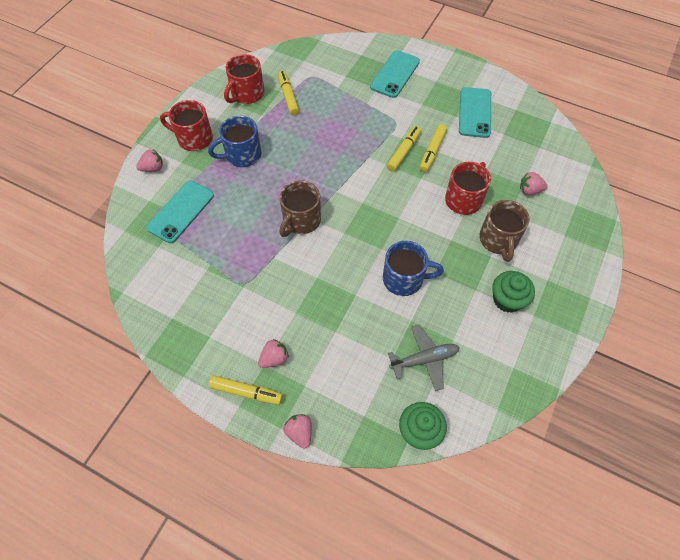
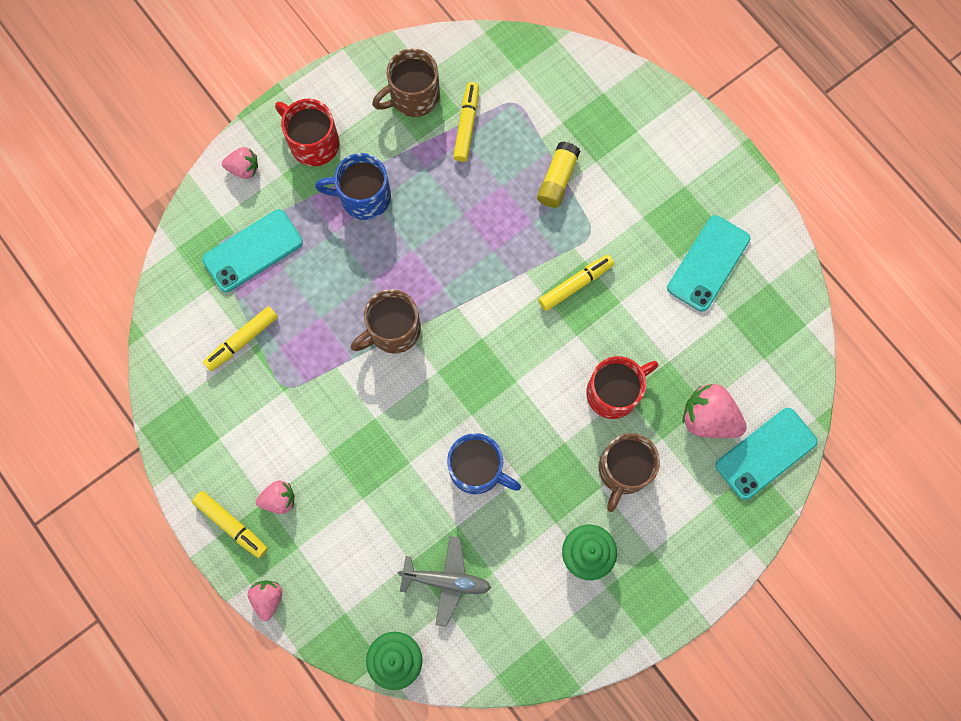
camera: 25 degrees right, 15 degrees up
(247, 94) = (413, 97): red mug -> brown mug
(359, 104) = (557, 179): none -> yellow glue stick
(395, 74) = (633, 149): turquoise phone -> turquoise phone (766, 453)
(432, 151) = (614, 301): yellow marker -> yellow marker (242, 340)
(530, 190) = (708, 418): pink strawberry -> pink strawberry, size x1.68

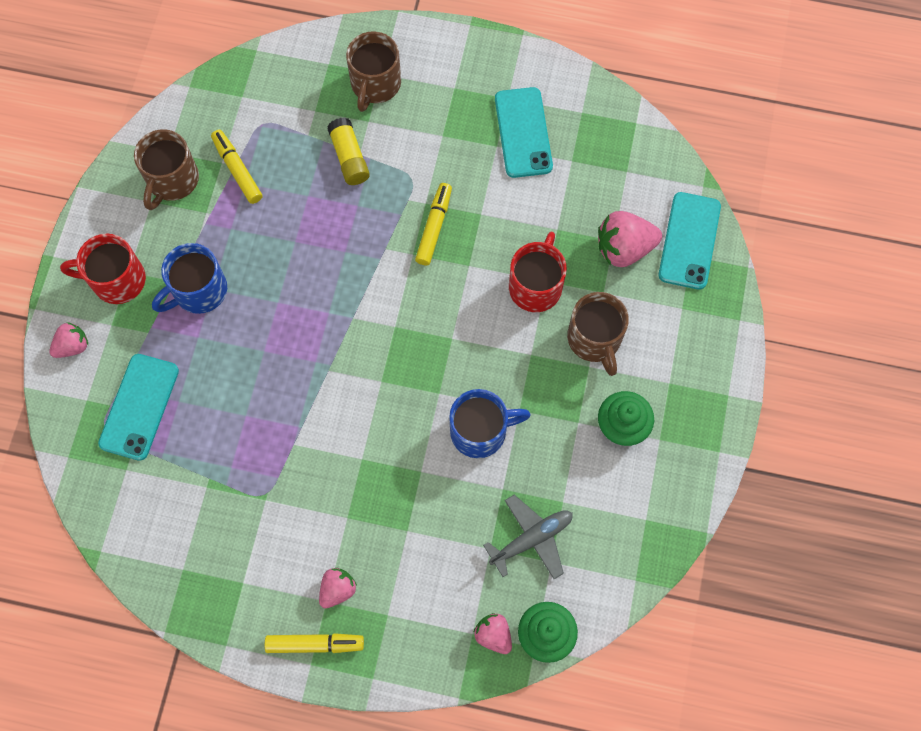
camera: 40 degrees left, 5 degrees down
(242, 340) = (193, 487): yellow marker -> none
(268, 598) = (397, 677): pink strawberry -> pink strawberry (493, 635)
(393, 330) = (316, 377): brown mug -> brown mug (375, 84)

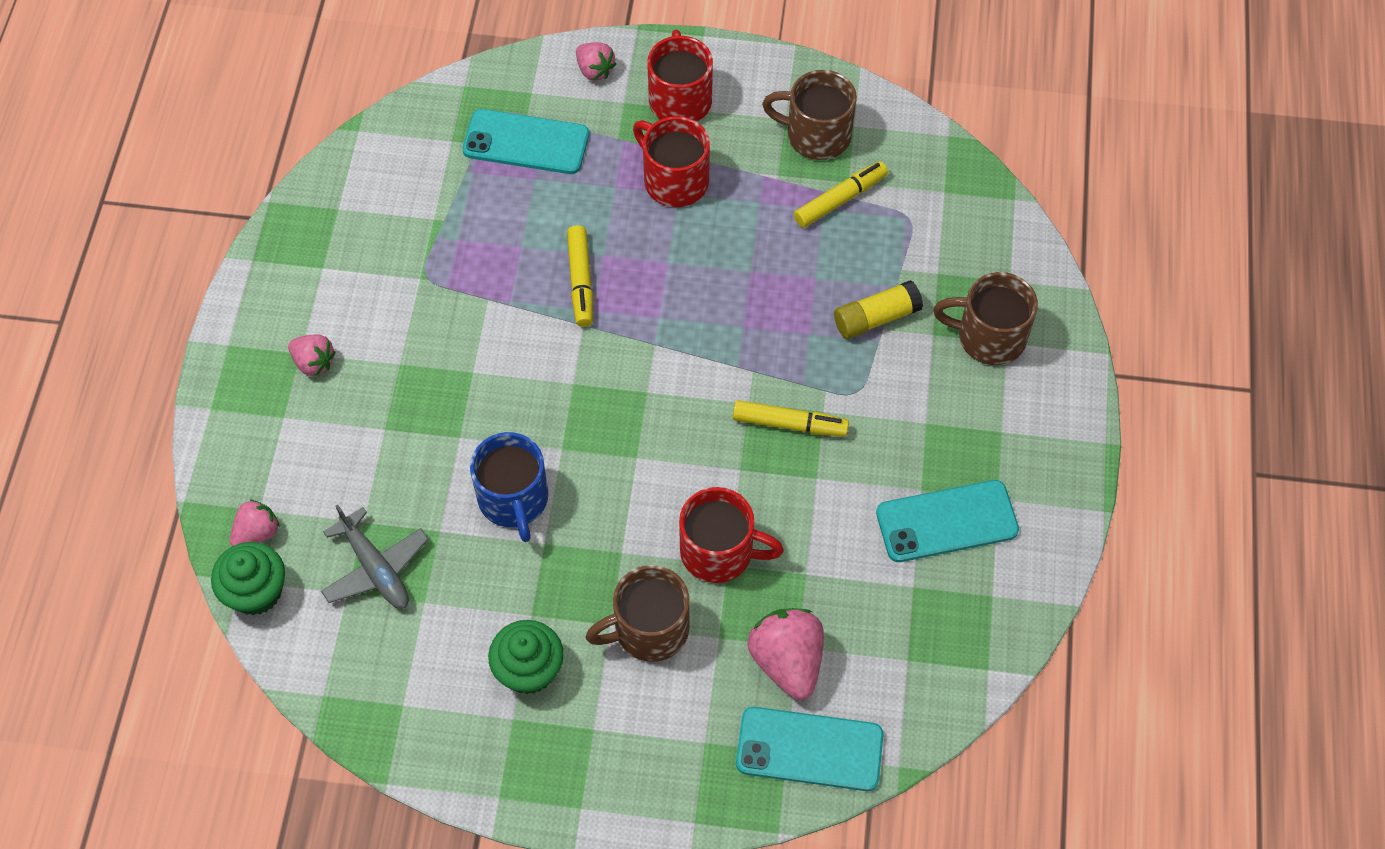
camera: 85 degrees right, 10 degrees down
(198, 291) = (674, 180): blue mug -> red mug
(315, 644) = (251, 346): yellow marker -> yellow marker (581, 281)

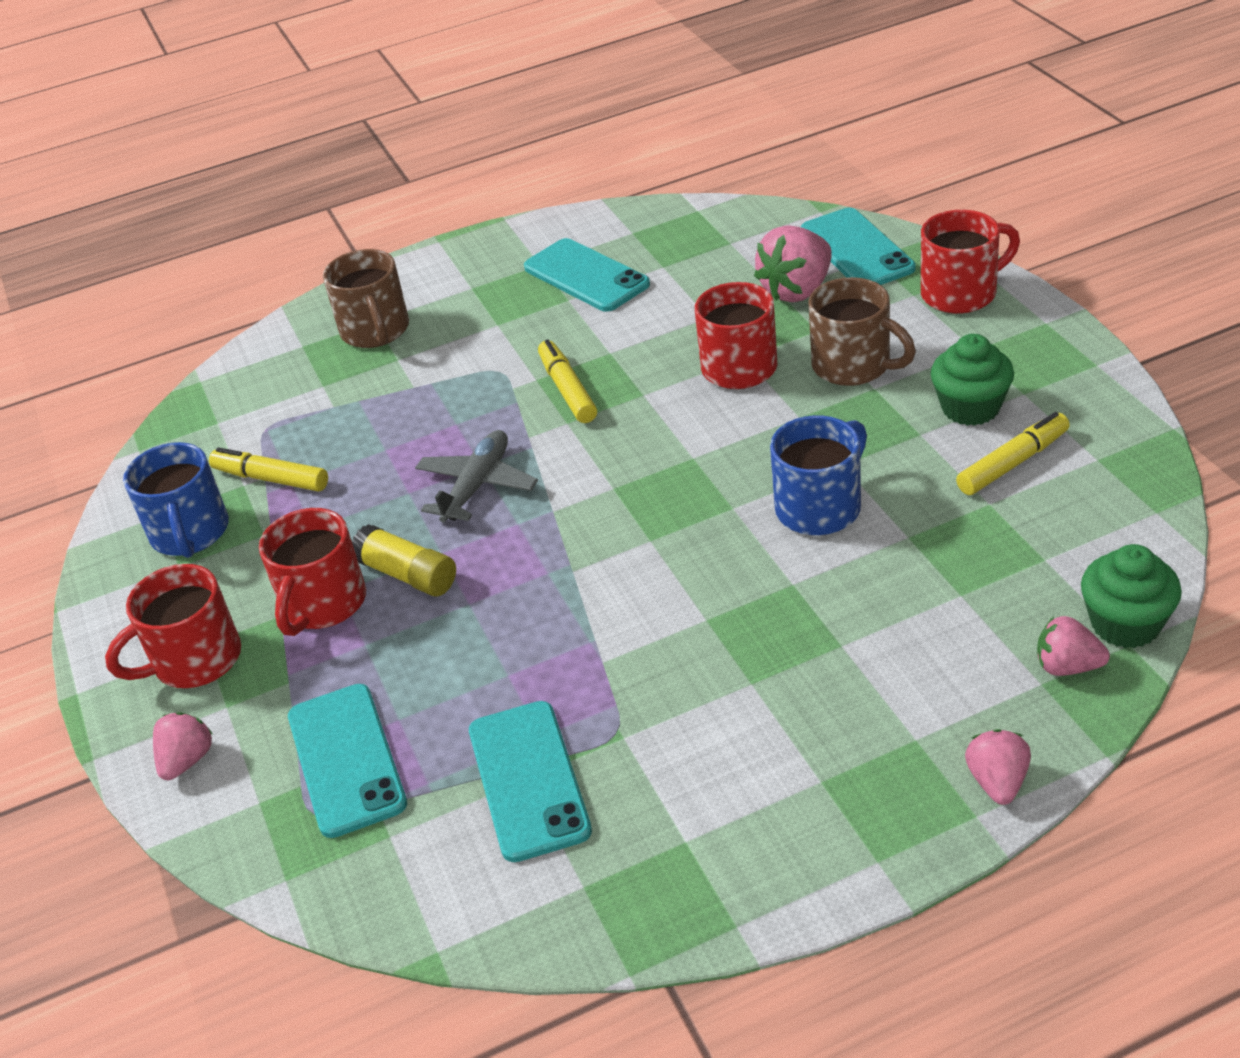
camera: 115 degrees left, 20 degrees down
(314, 362) = (821, 759): pink strawberry -> pink strawberry (997, 782)
(376, 568) = (996, 555): grey plane -> grey plane (477, 485)
(430, 219) = (528, 780): none -> turquoise phone
(581, 281) = (517, 602): yellow marker -> yellow marker (1013, 463)
(674, 778) = (961, 293): none -> red mug
(816, 135) = (190, 533): brown mug -> blue mug
(876, 318) = (404, 395): yellow glue stick -> yellow glue stick (407, 575)

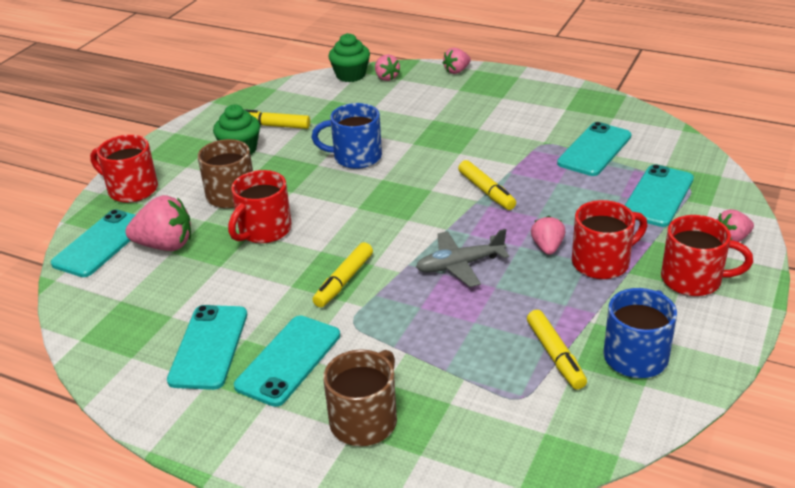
camera: 135 degrees left, 5 degrees down
(407, 575) = (547, 247): yellow glue stick -> pink strawberry
(503, 315) = (288, 360): none -> turquoise phone
(580, 590) = (486, 191): none -> yellow marker

